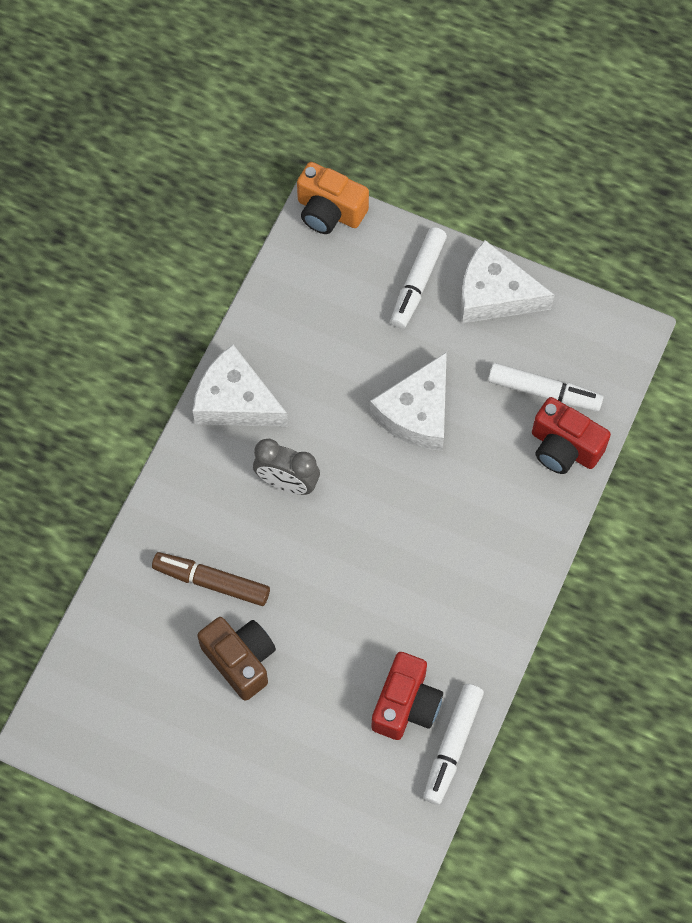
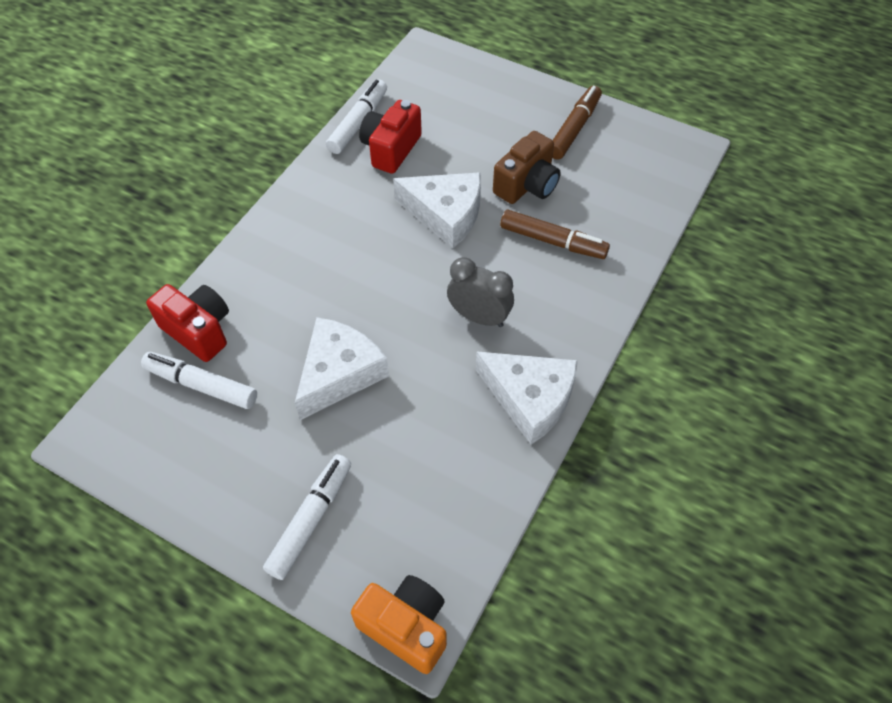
camera: 175 degrees left, 10 degrees down
(182, 756) = (574, 128): none -> brown marker
(240, 660) = (527, 185): brown camera -> brown camera turned 105 degrees counterclockwise
(494, 294) = (224, 498): white cheese -> white cheese (446, 214)

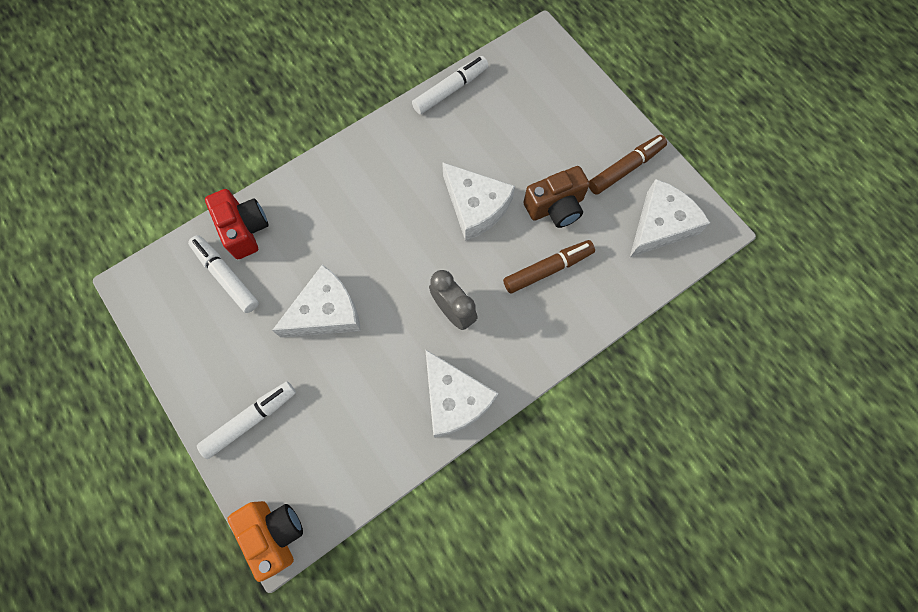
camera: 25 degrees right, 15 degrees up
(391, 149) = (463, 126): red camera -> none
(553, 241) = (548, 269): brown marker -> brown marker turned 75 degrees counterclockwise
(638, 163) = (660, 225): none -> white cheese

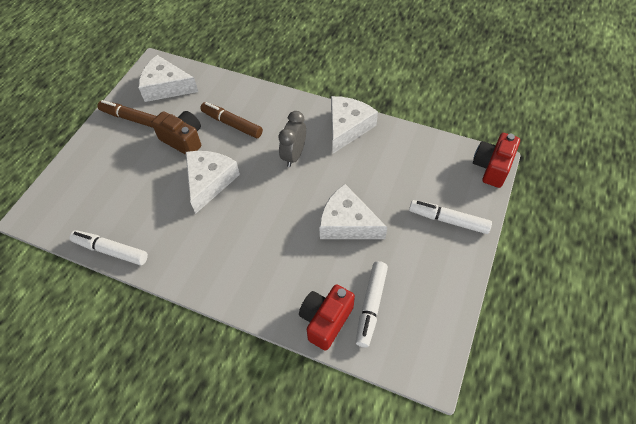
camera: 120 degrees left, 15 degrees down
(274, 533) = (492, 167): orange camera -> red camera

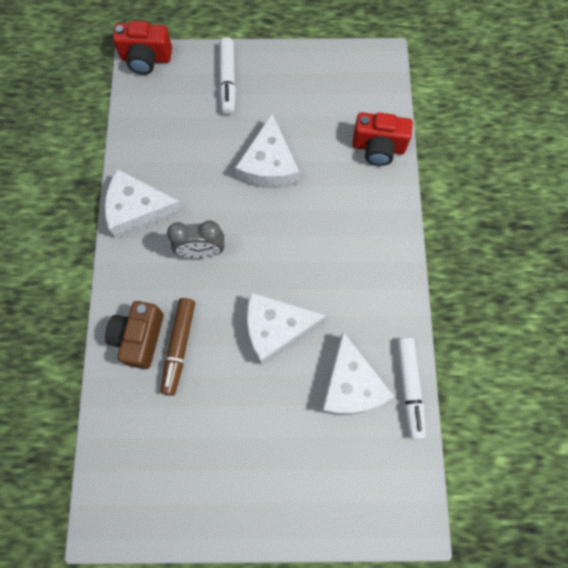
camera: 115 degrees left, 15 degrees up
(131, 118) = (217, 491): brown marker -> none
(166, 87) = (142, 477): white cheese -> white cheese (350, 385)
(183, 140) = (227, 396): brown camera -> brown camera (139, 338)
(371, 306) = (346, 117): white marker -> none

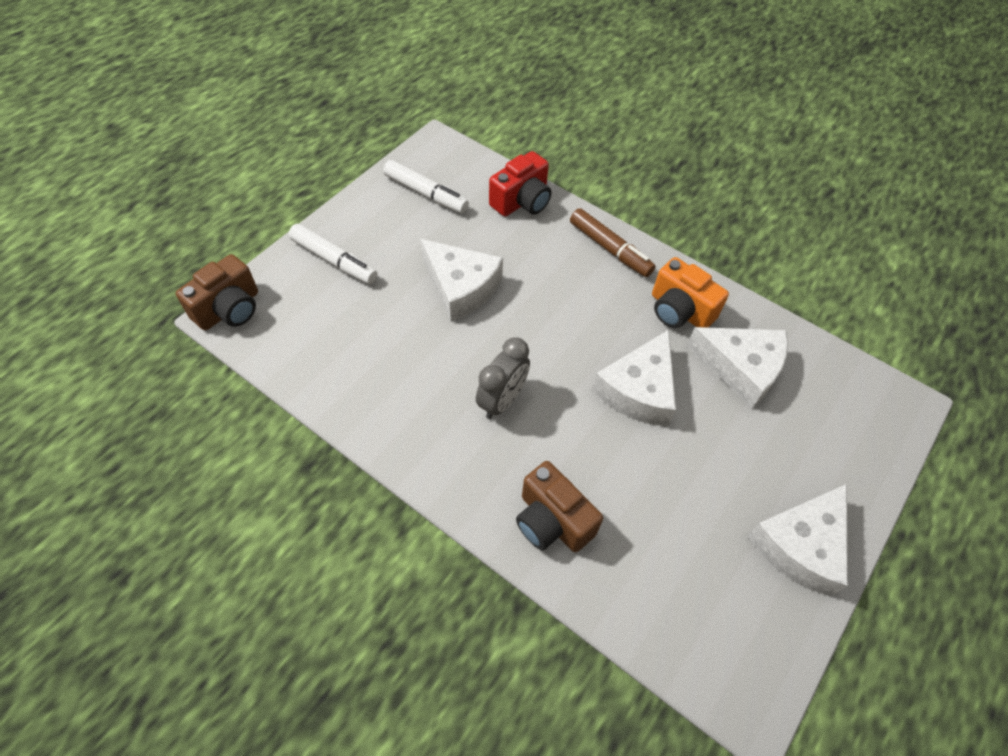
camera: 55 degrees left, 15 degrees down
(138, 210) = (400, 428): white cheese -> white cheese (800, 545)
(146, 59) = (229, 309): red camera -> brown camera
(179, 347) = (593, 488): brown marker -> brown marker (610, 249)
(368, 314) = (679, 311): none -> orange camera
(409, 388) = (773, 327): white marker -> white marker (426, 193)

